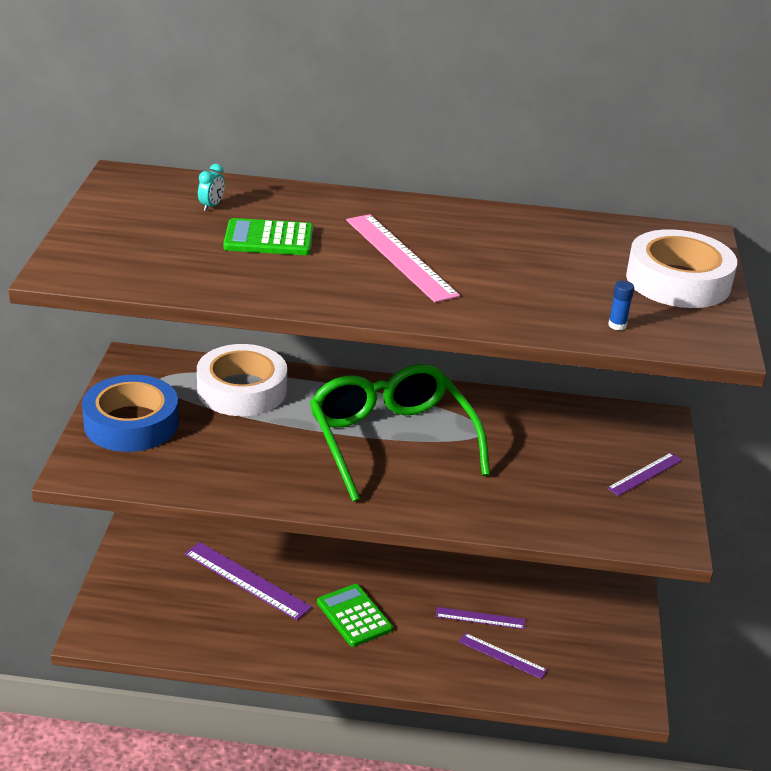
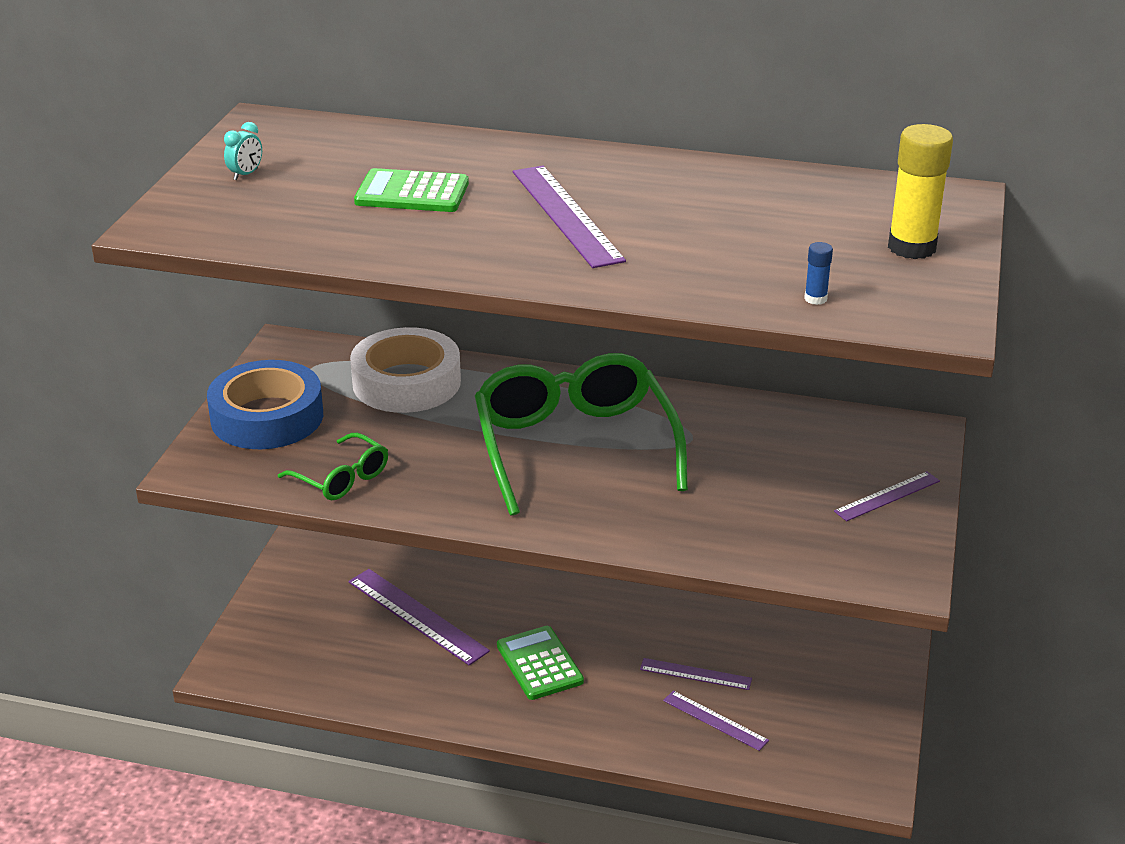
camera: 10 degrees right, 0 degrees up
(206, 474) = (342, 478): none -> green glasses
(211, 206) = (355, 155): turquoise clock -> turquoise clock (246, 174)
(400, 257) = (566, 215): pink ruler -> purple ruler
(678, 281) = (911, 247): white tape -> yellow glue stick

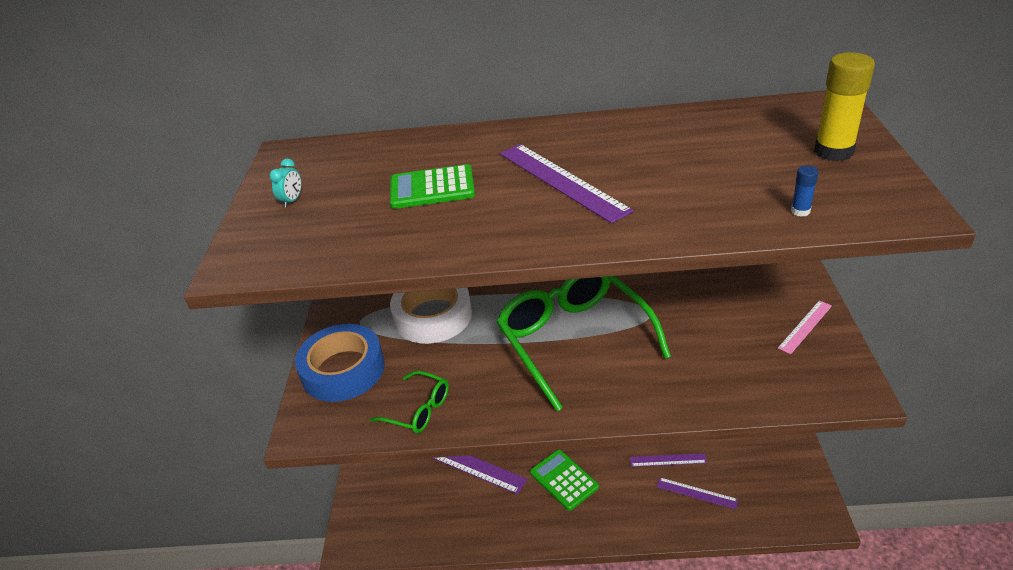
camera: 10 degrees left, 5 degrees up
(887, 496) = (805, 326): purple ruler -> pink ruler

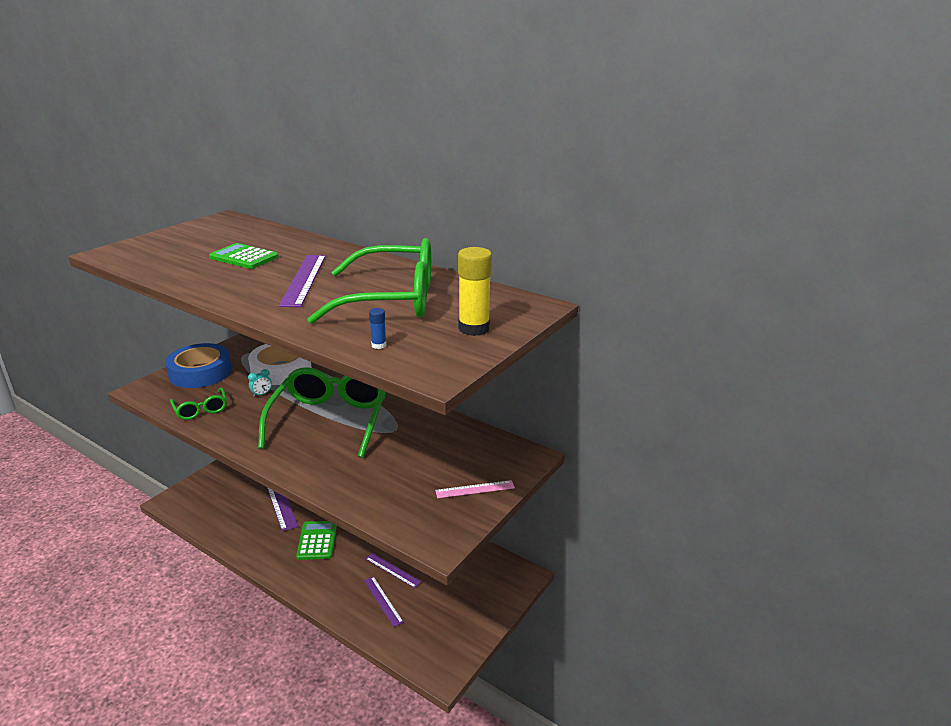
camera: 30 degrees right, 10 degrees down
(292, 201) = (181, 238): turquoise clock -> turquoise clock (262, 394)
(698, 159) = (392, 299): none -> green glasses

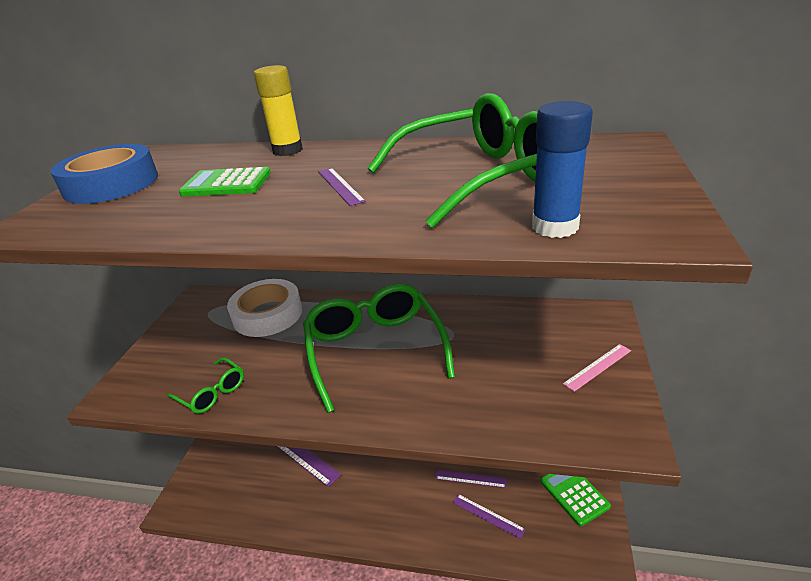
camera: 20 degrees left, 5 degrees up
(200, 372) = (172, 349): blue tape -> blue tape (111, 184)
(262, 394) = (270, 348): turquoise clock -> none
(304, 279) = (340, 186): purple ruler -> purple ruler, size x0.59
(317, 540) = (372, 481): green calculator -> green calculator (574, 494)
(379, 345) = (555, 227): blue glue stick -> blue glue stick, size x2.22
(474, 328) = (619, 179): yellow glue stick -> yellow glue stick (288, 150)

